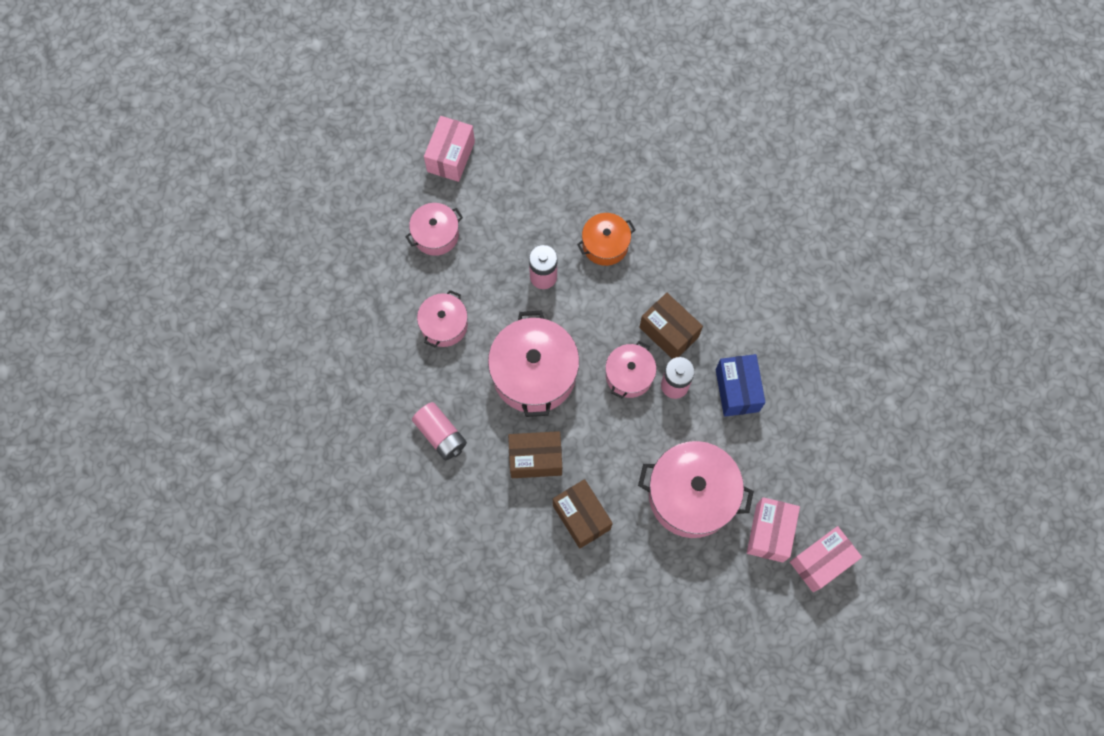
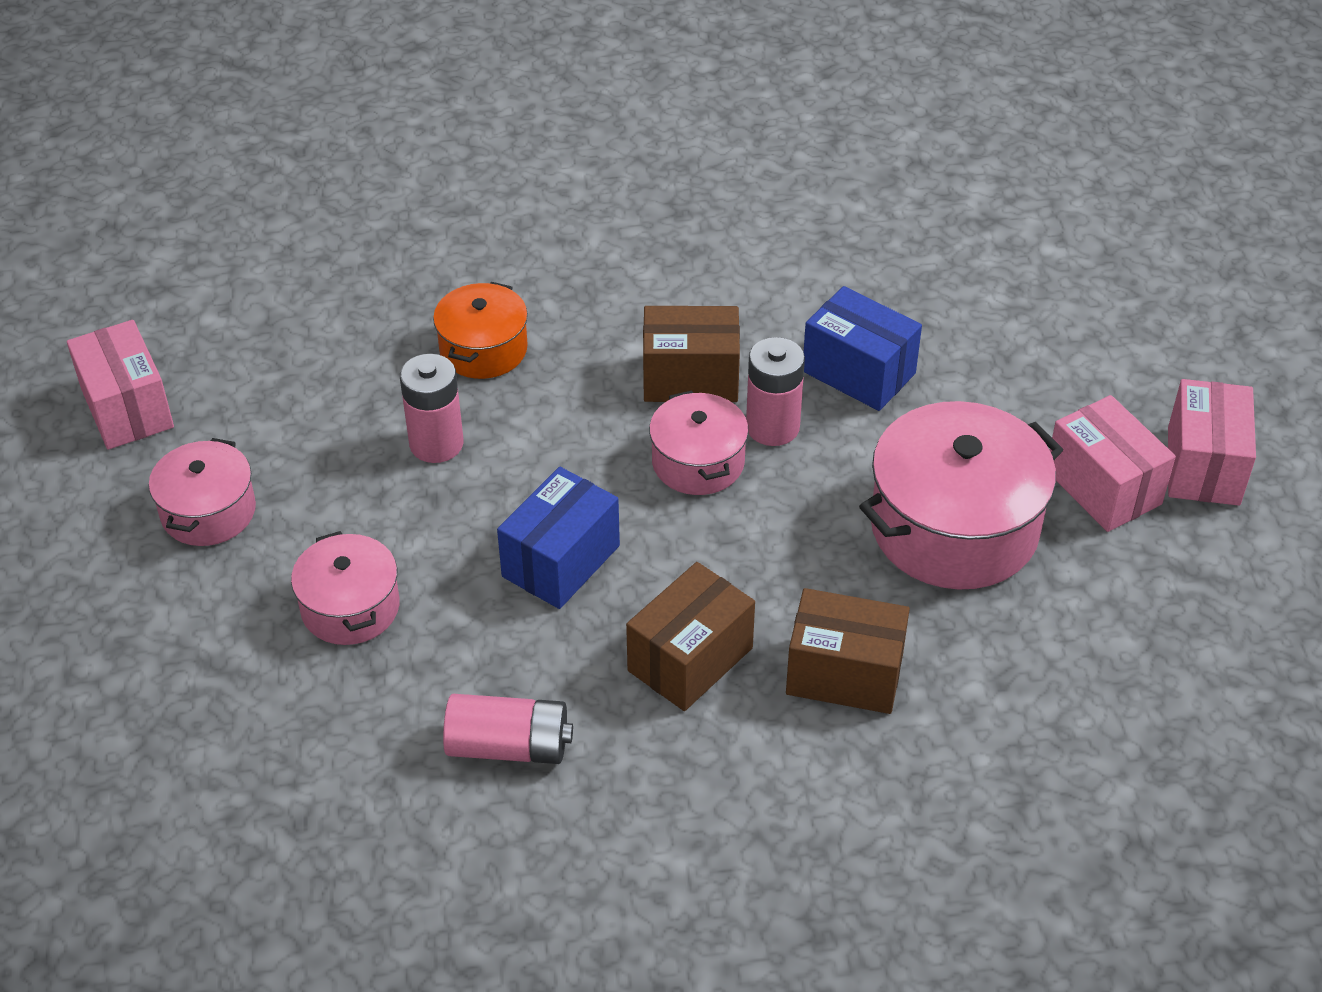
camera: 45 degrees left, 25 degrees down
(534, 373) = (561, 561): pink pot -> blue box

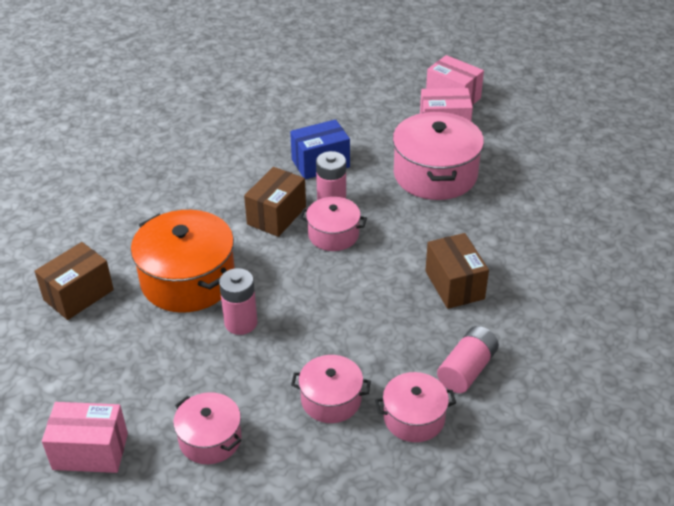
camera: 60 degrees left, 5 degrees down
(371, 718) = (414, 418): none -> pink pot
(483, 349) = (188, 280): orange pot -> orange pot, size x1.76
(561, 561) = (360, 306): blue box -> none
(844, 674) = (496, 240): brown box -> brown box (78, 295)

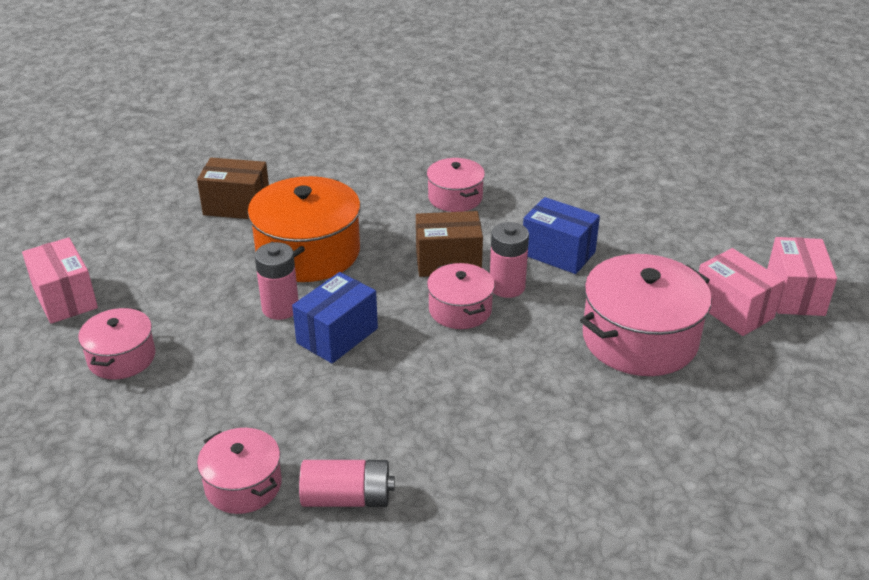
camera: 55 degrees right, 5 degrees down
(302, 306) = (337, 336): none -> blue box
(331, 399) = (225, 412): pink pot -> pink pot (455, 197)
(454, 285) = (472, 431): brown box -> none

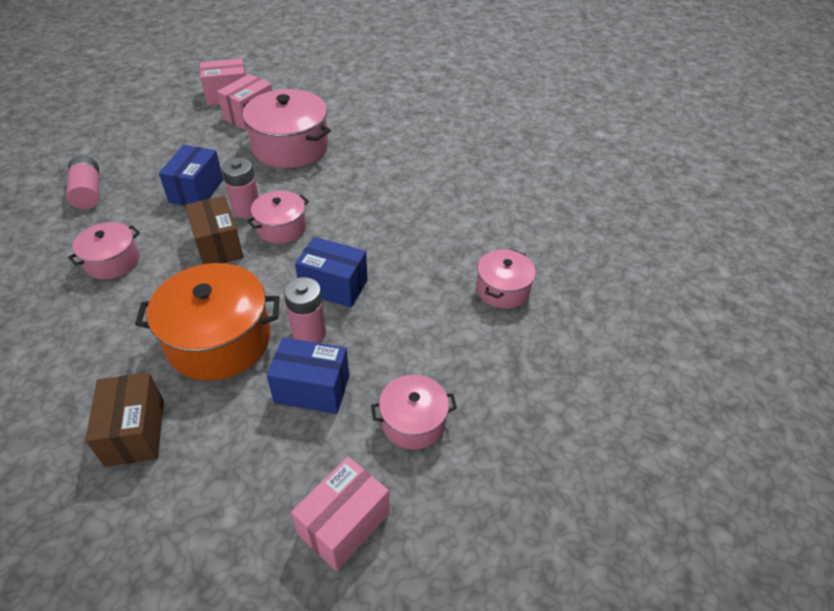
camera: 110 degrees left, 10 degrees up
(209, 300) = (312, 389): none -> blue box
(347, 498) = (485, 239): pink battery -> pink battery (88, 193)

